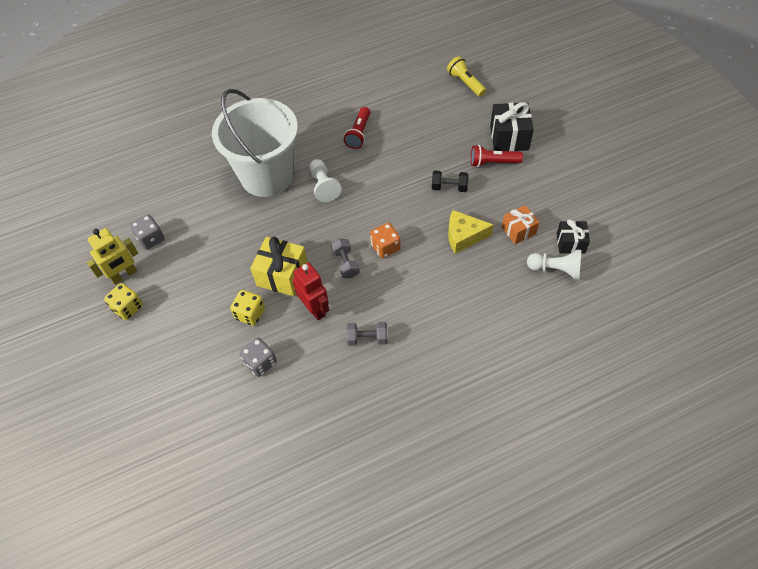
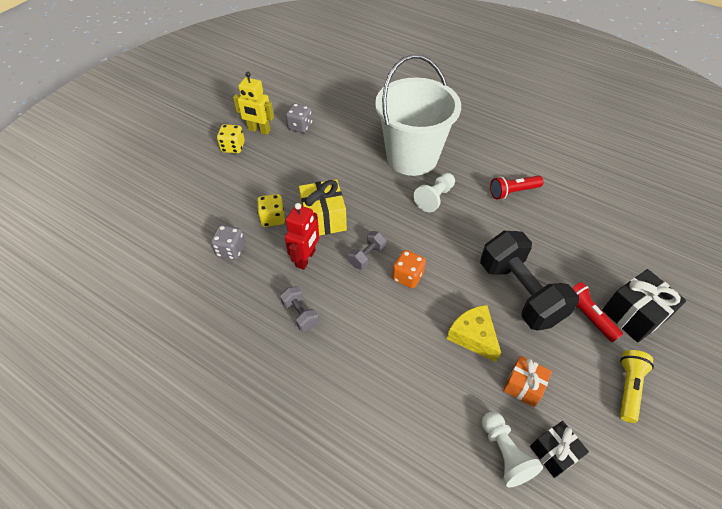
camera: 55 degrees right, 5 degrees down
(449, 187) = (520, 293): black dumbbell -> black dumbbell, size x2.24
(465, 83) = (660, 240): yellow flashlight -> yellow flashlight (628, 387)

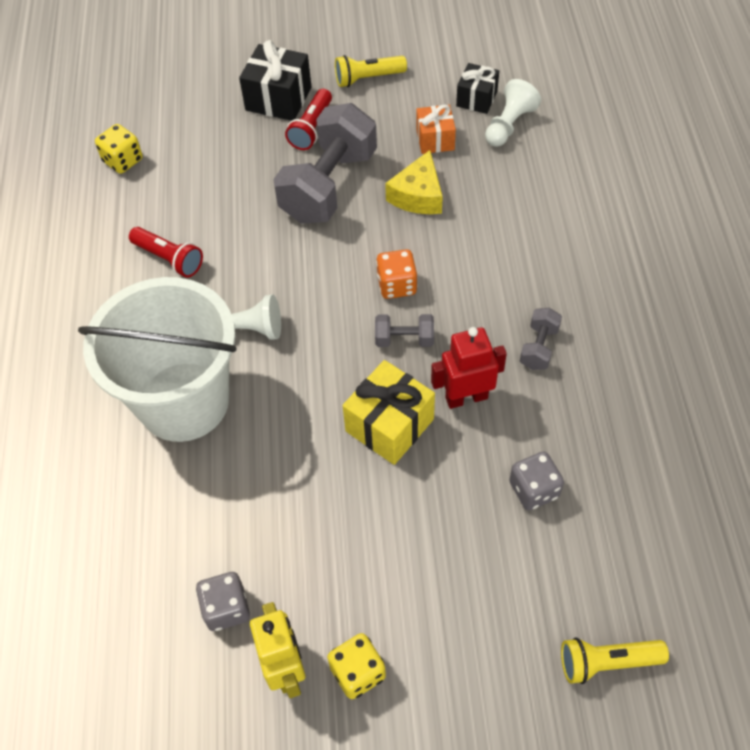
camera: 125 degrees left, 5 degrees up
(139, 219) = (606, 662): none -> yellow flashlight
(272, 218) = (442, 485): yellow dice -> yellow dice (123, 161)
(520, 293) = (329, 186): black dumbbell -> grey dumbbell

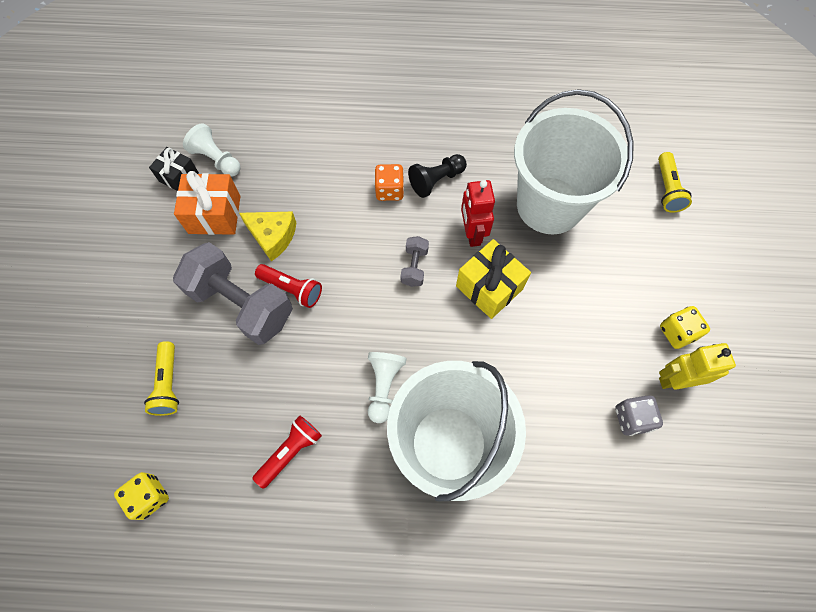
camera: 85 degrees left, 10 degrees up
(278, 99) = (118, 337): black gift -> none
(311, 128) = (167, 311): red flashlight -> red flashlight (292, 289)
(367, 78) = (121, 257): yellow flashlight -> yellow flashlight (168, 384)
(397, 285) = (361, 265): orange dice -> orange dice (389, 190)
(435, 139) = (214, 214): orange gift -> orange gift, size x1.56
(534, 490) = (549, 205): grey dice -> white bucket
(539, 347) = (436, 180): grey dumbbell -> black pawn

